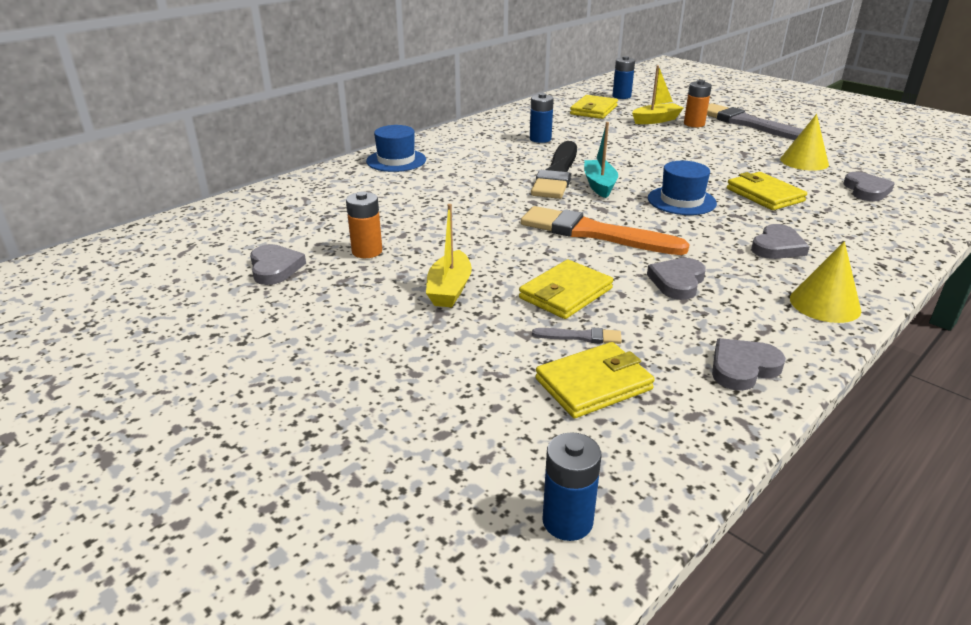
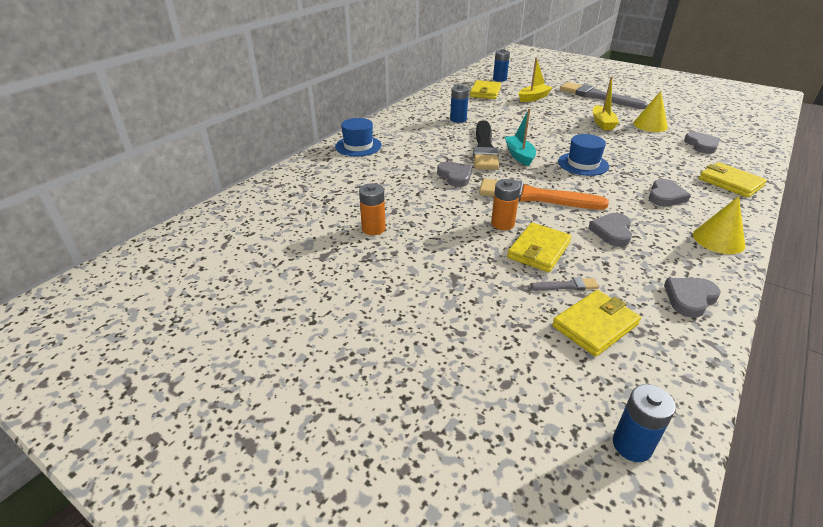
camera: 10 degrees left, 5 degrees up
(275, 268) = (307, 251): grey heart -> grey heart (455, 176)
(449, 289) = (452, 256): yellow boat -> yellow boat (602, 123)
(694, 124) = (561, 99): orange battery -> orange battery (502, 224)
(764, 195) = (637, 154): yellow wallet -> yellow wallet (730, 182)

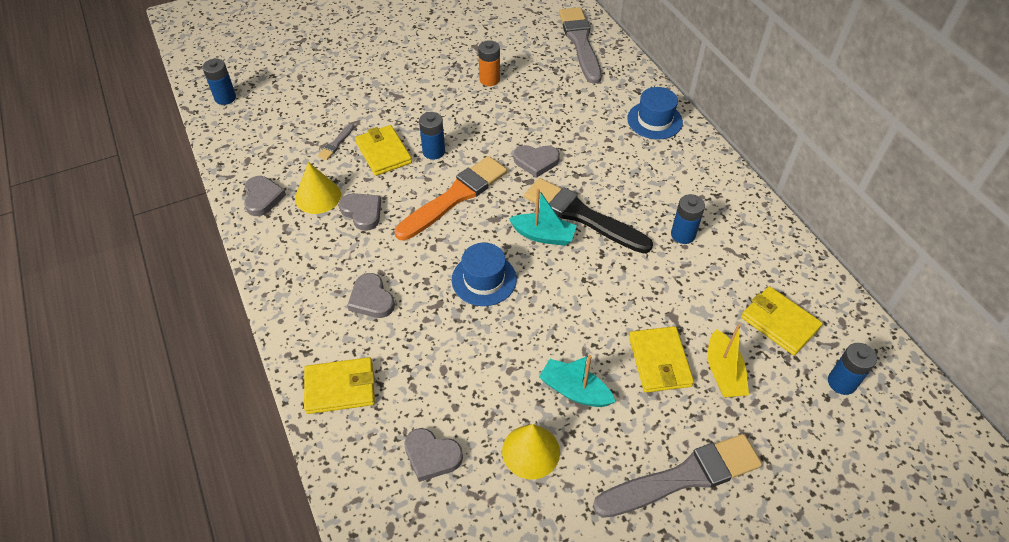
camera: 120 degrees right, 15 degrees up
(273, 198) = (580, 42): none -> grey brush
(502, 224) = (433, 152): orange battery -> blue battery
(595, 325) = (294, 134): yellow wallet -> yellow wallet (659, 361)
(602, 123) = (574, 390): yellow boat -> turquoise boat
(718, 240) = (287, 277): yellow cone -> yellow cone (318, 196)

